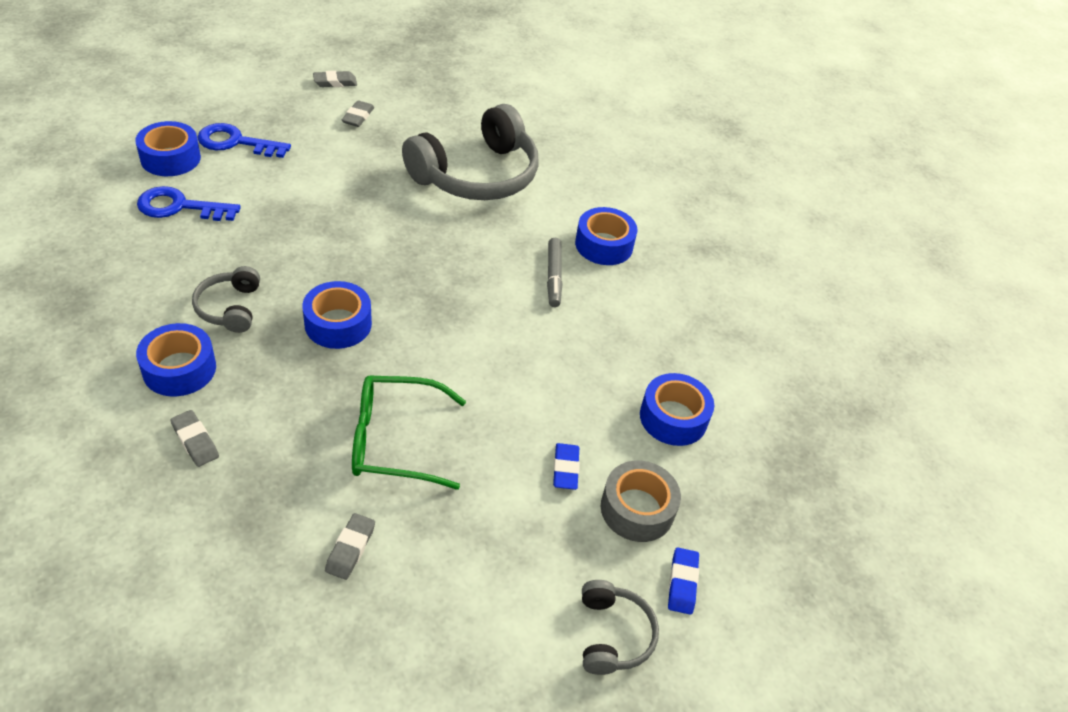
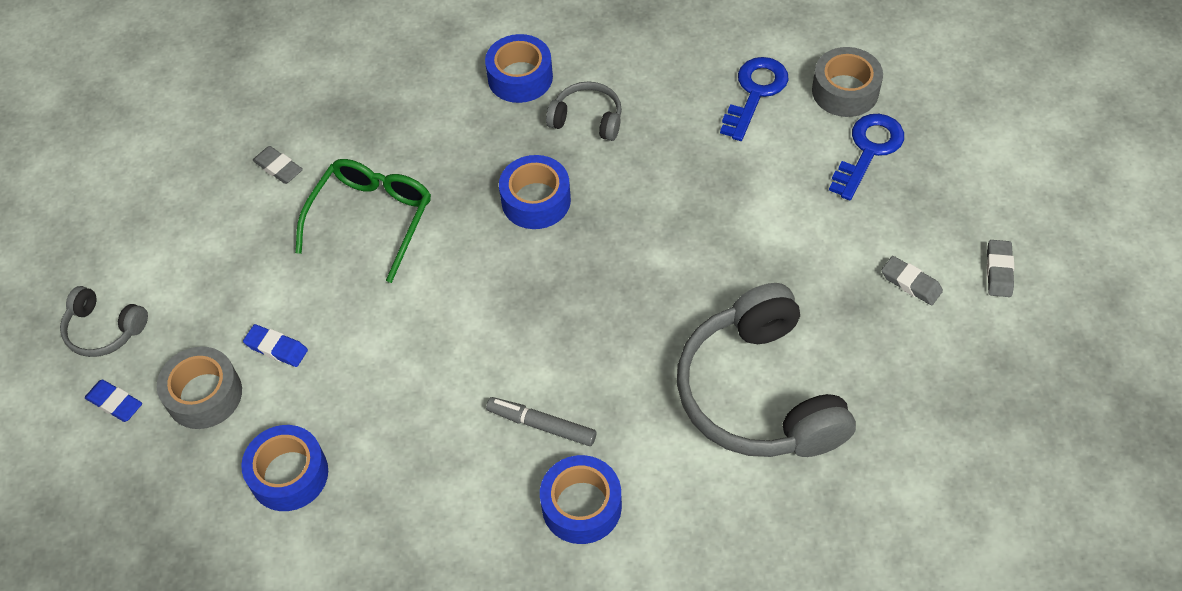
camera: 120 degrees right, 10 degrees up
(170, 158) = (845, 91): blue tape -> grey tape
(195, 441) = (433, 82): grey eraser -> none

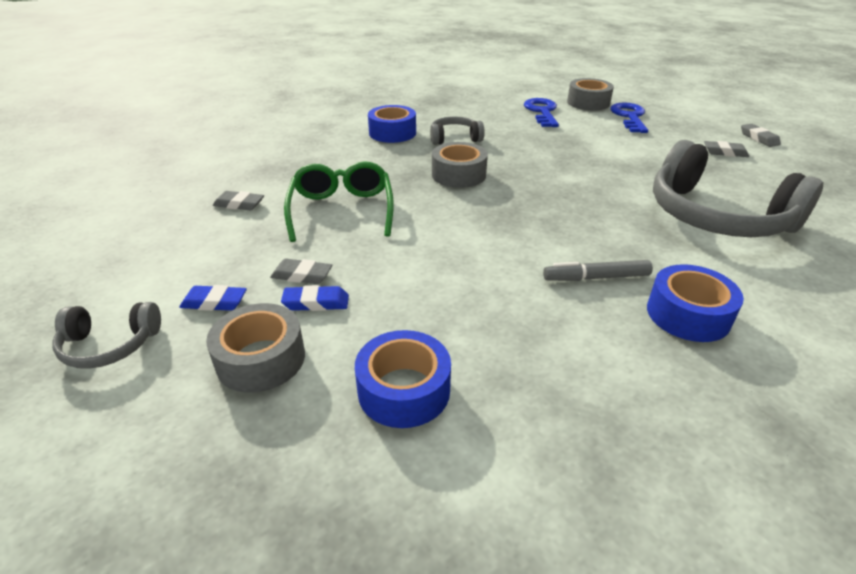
camera: 30 degrees left, 20 degrees down
(115, 403) = (152, 401): blue eraser -> blue eraser (214, 302)
(283, 306) = (302, 275): none -> grey eraser
(536, 200) = (458, 174): blue tape -> grey tape

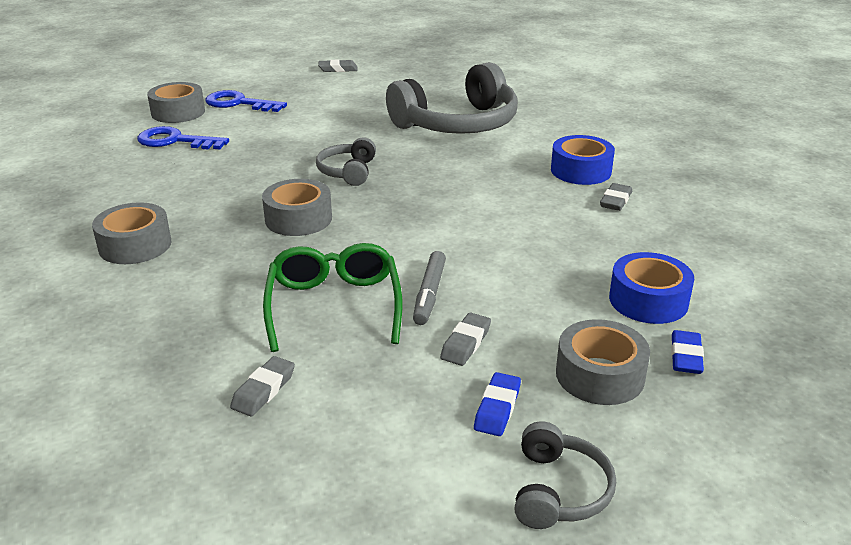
camera: 75 degrees left, 5 degrees down
(316, 303) = (518, 337): blue eraser -> blue eraser (685, 356)
(342, 210) = (334, 305): green glasses -> green glasses turned 75 degrees clockwise
(392, 133) = (135, 245): blue tape -> grey tape
(454, 138) = (197, 205): grey headphones -> grey headphones (348, 172)
(596, 277) = (525, 191): grey marker -> grey marker (429, 294)
(724, 152) = (353, 89): grey eraser -> grey eraser (615, 201)

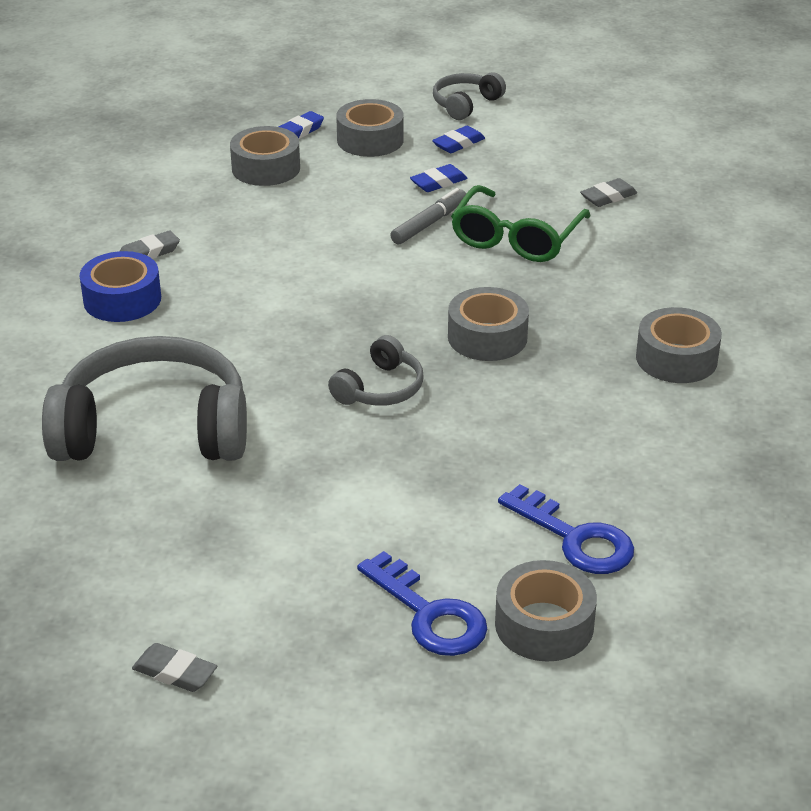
camera: 150 degrees left, 5 degrees up
(466, 343) = (438, 182): grey eraser -> blue eraser
(648, 300) = (266, 168): blue tape -> grey tape

